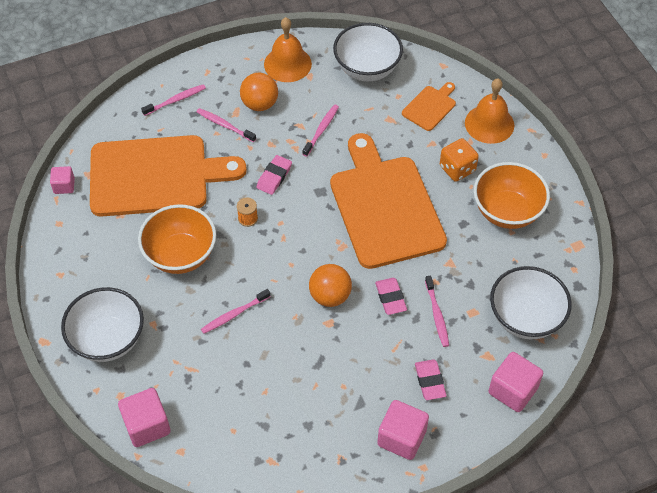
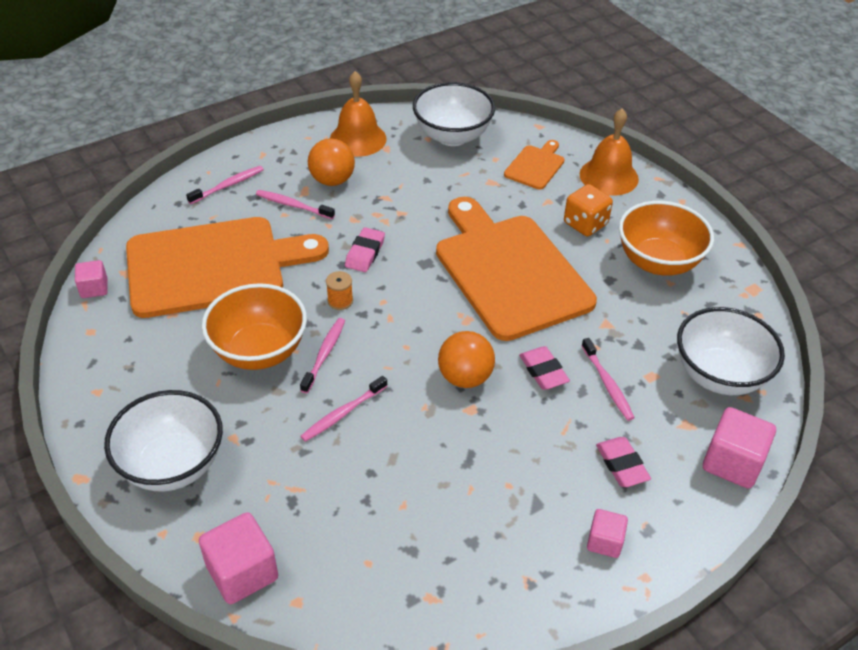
camera: 10 degrees left, 10 degrees down
(321, 130) = (412, 199): pink toothbrush -> pink toothbrush (324, 354)
(401, 438) = (604, 542): pink cube -> pink cube, size x0.59

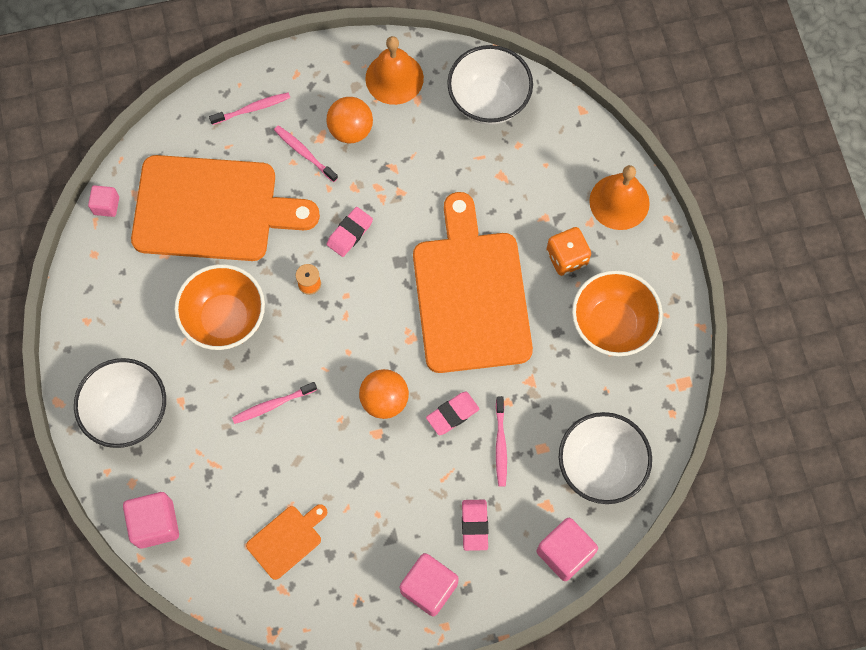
camera: 20 degrees right, 25 degrees up
(324, 354) = (277, 339): pink toothbrush -> none
(535, 166) = (553, 166): orange cutting board -> orange cutting board (287, 540)
(543, 371) = (452, 414): pink eraser -> pink eraser turned 60 degrees clockwise
(604, 542) = (429, 587): pink cube -> pink cube, size x1.69

